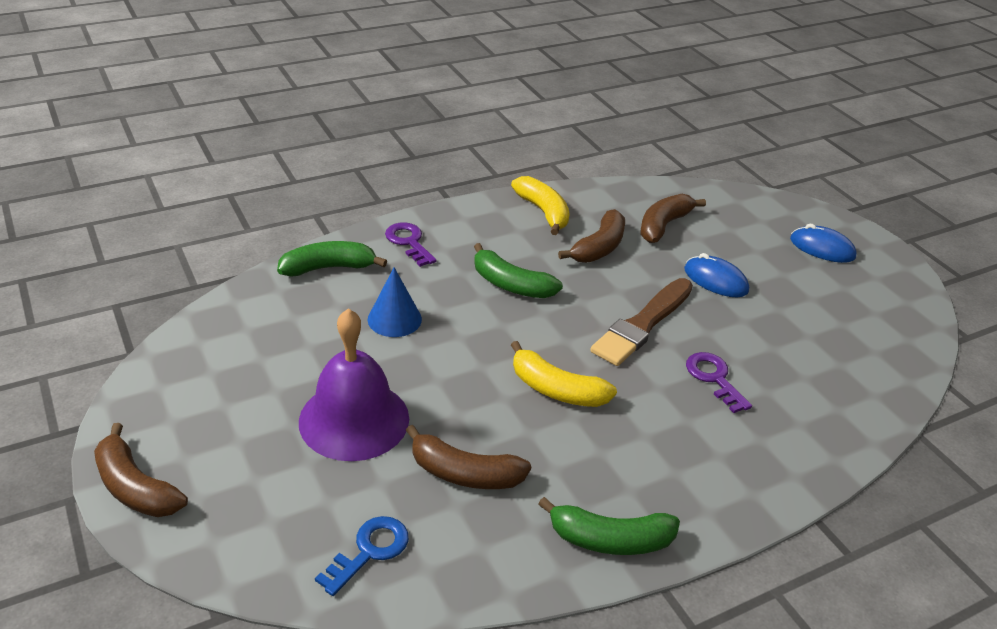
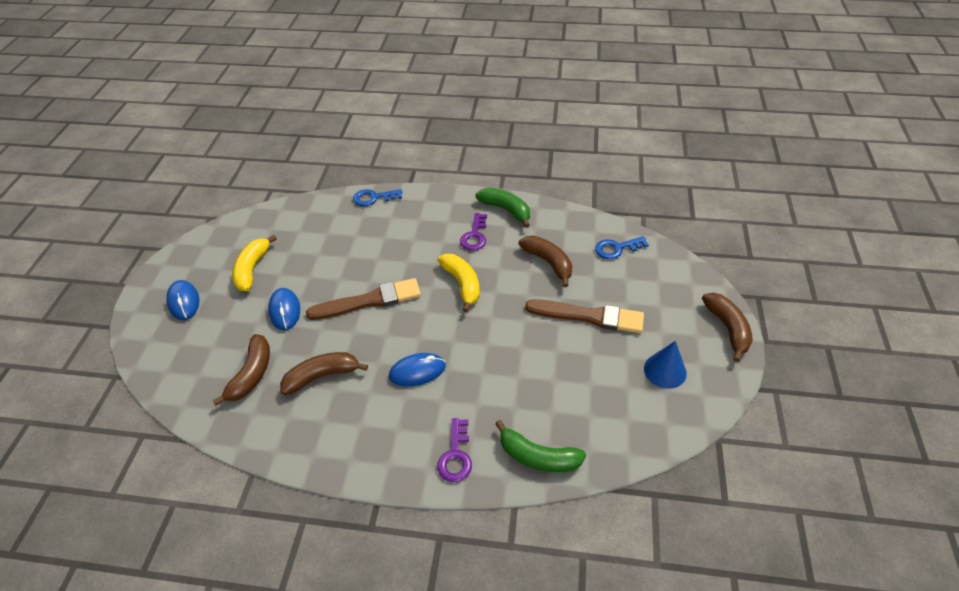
camera: 140 degrees left, 10 degrees up
(354, 419) = (588, 316): purple bell -> brown brush
(394, 319) = (519, 379): blue cone -> blue cone (665, 370)
(511, 285) = (417, 371): green banana -> blue mouse
(543, 212) = (320, 437): yellow banana -> yellow banana (252, 269)
(663, 225) = (252, 374): brown banana -> brown banana turned 60 degrees counterclockwise
(714, 378) = (372, 253): purple key -> purple key (474, 236)
(826, 459) = (373, 198): none -> blue key

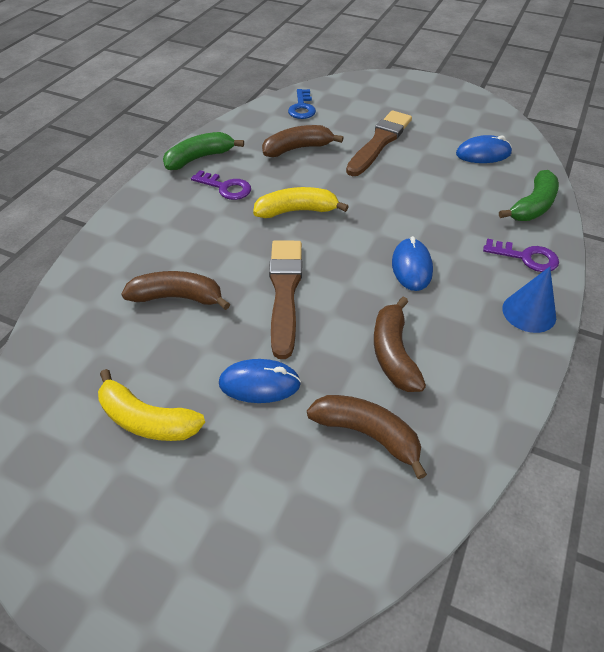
camera: 75 degrees left, 0 degrees up
(184, 301) = (168, 532): blue mouse -> blue mouse (483, 154)
(373, 198) = (90, 260): blue key -> none
(665, 370) = (454, 120): blue cone -> blue cone (529, 312)
(727, 328) = (420, 82): brown banana -> brown banana (177, 297)

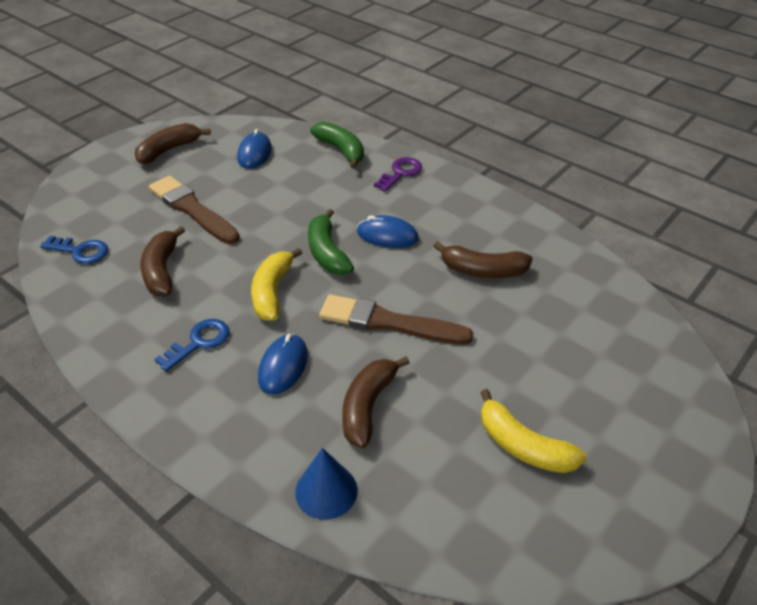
camera: 75 degrees left, 5 degrees down
(147, 419) = (523, 446): yellow banana -> yellow banana turned 90 degrees clockwise
(199, 158) = (123, 359): green banana -> green banana (327, 252)
(226, 188) = (199, 342): purple key -> blue key
(259, 384) = (497, 359): blue mouse -> blue mouse (283, 366)
(367, 434) = (558, 304): brown banana -> brown banana (169, 150)
(529, 312) = (459, 190): blue cone -> blue cone (326, 491)

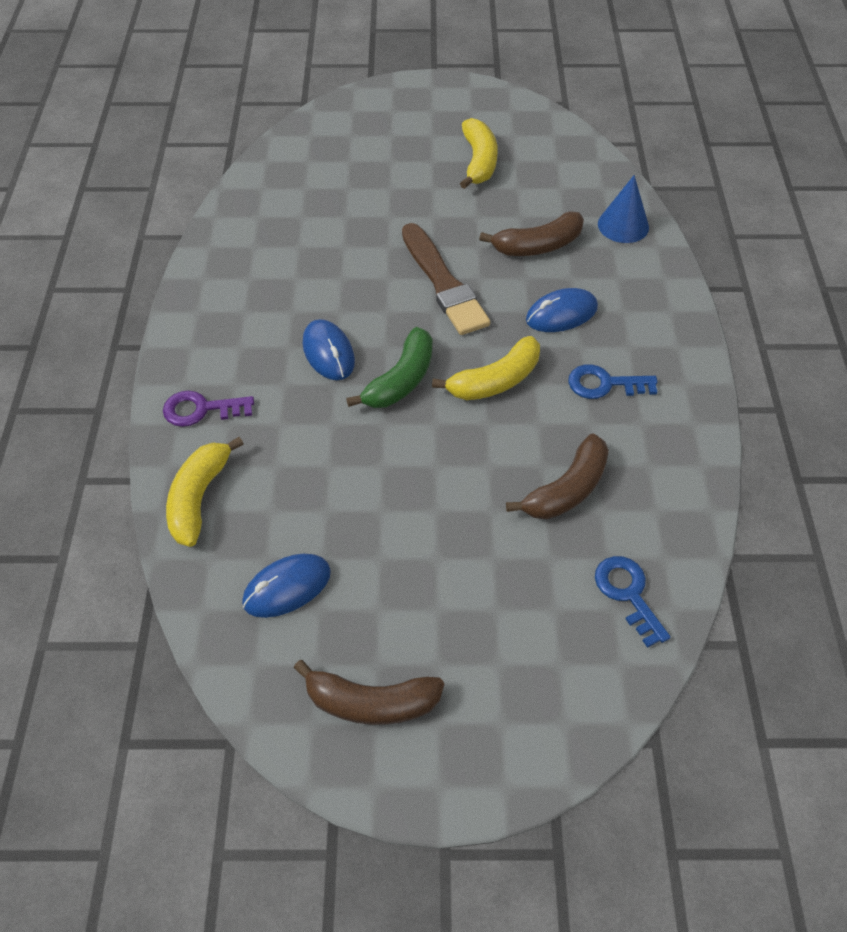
camera: 130 degrees left, 10 degrees up
(192, 209) = (456, 552): brown brush -> none
(341, 150) = (199, 498): green banana -> yellow banana
(483, 270) = (314, 262): brown banana -> none

